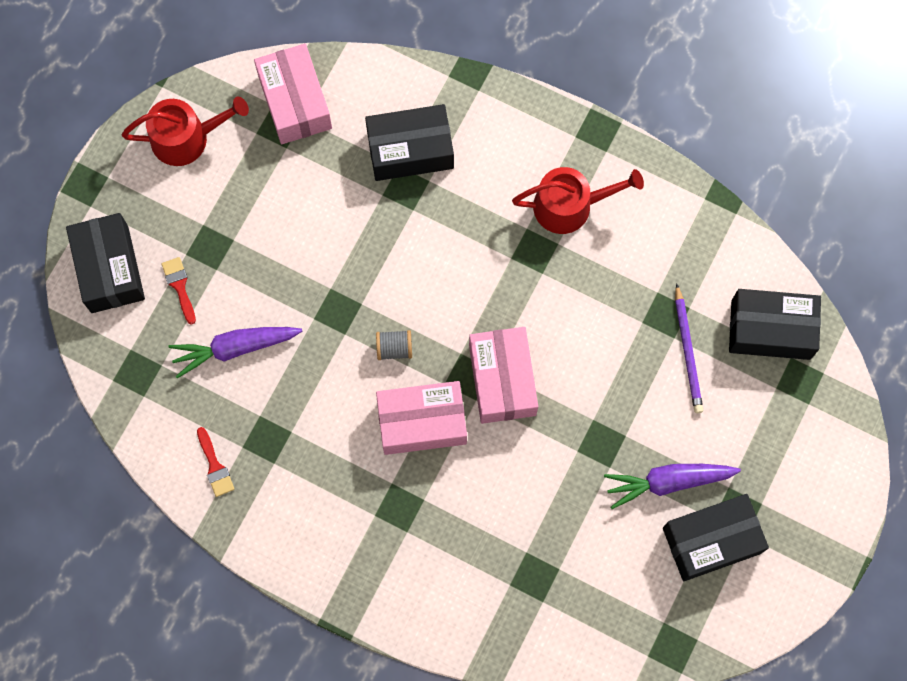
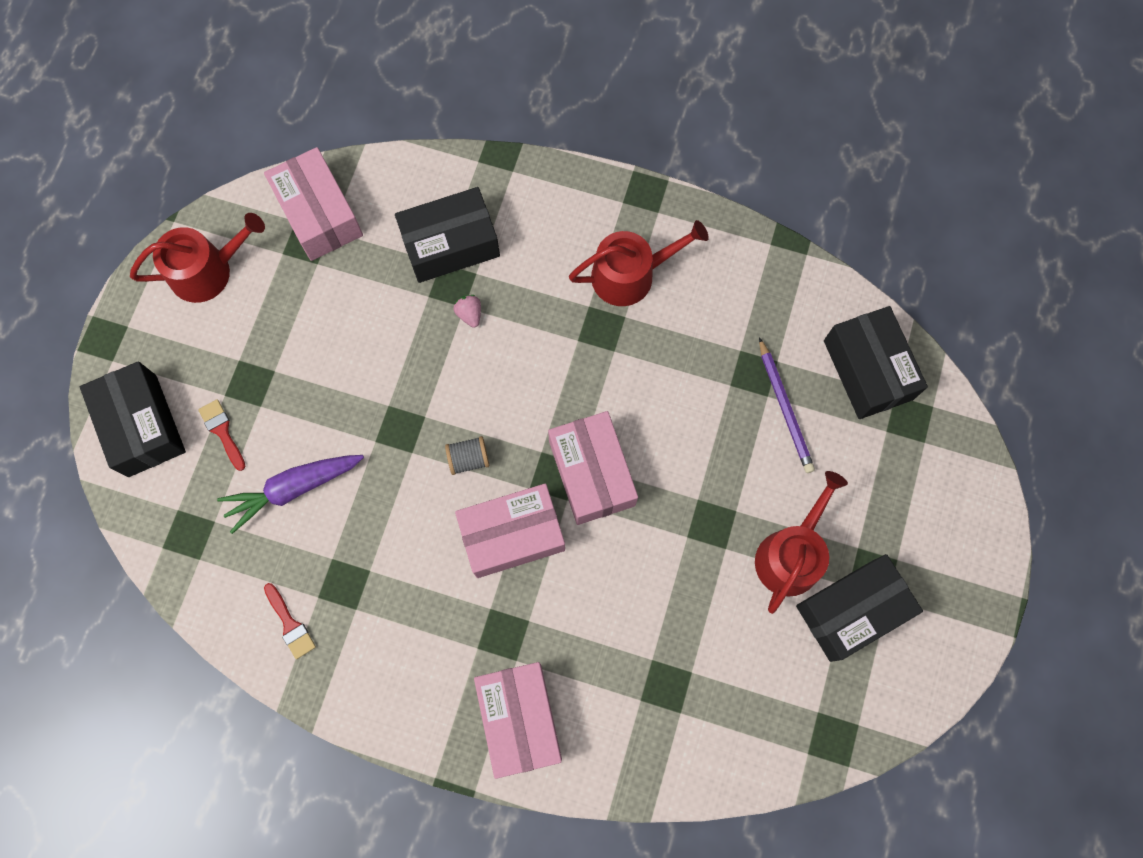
camera: 10 degrees left, 0 degrees up
(401, 581) = (519, 718): none -> pink box
(417, 217) = (469, 314): none -> pink strawberry
(667, 482) = (791, 554): purple carrot -> red watering can
(770, 329) = (868, 370): black box -> black box turned 75 degrees clockwise

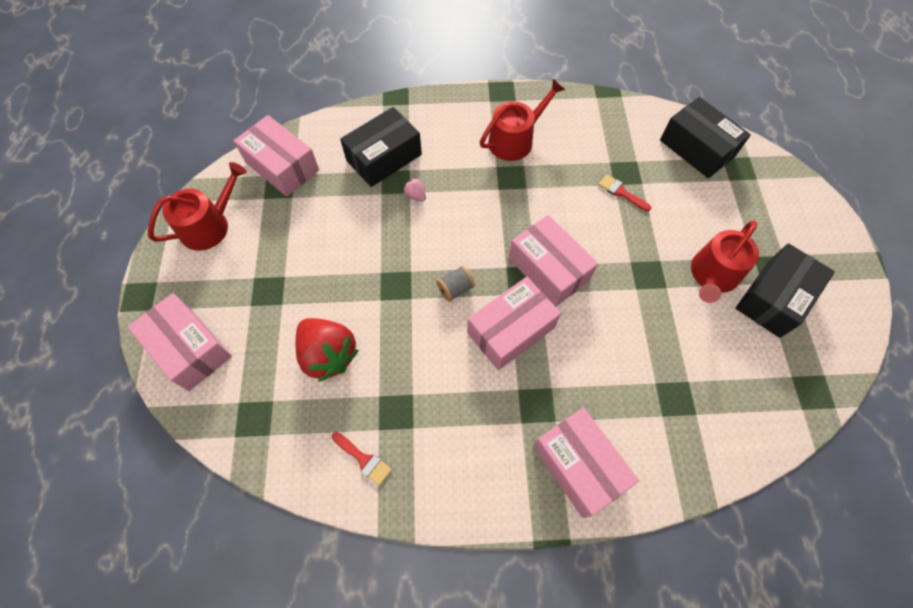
camera: 20 degrees left, 10 degrees down
(142, 425) = (189, 348): black box -> pink box
(222, 431) = (257, 331): red brush -> red brush (621, 192)
(293, 489) = (328, 355): purple carrot -> red strawberry
(785, 408) = (657, 186): purple pencil -> none
(791, 554) = (712, 275): red watering can -> red watering can turned 150 degrees counterclockwise

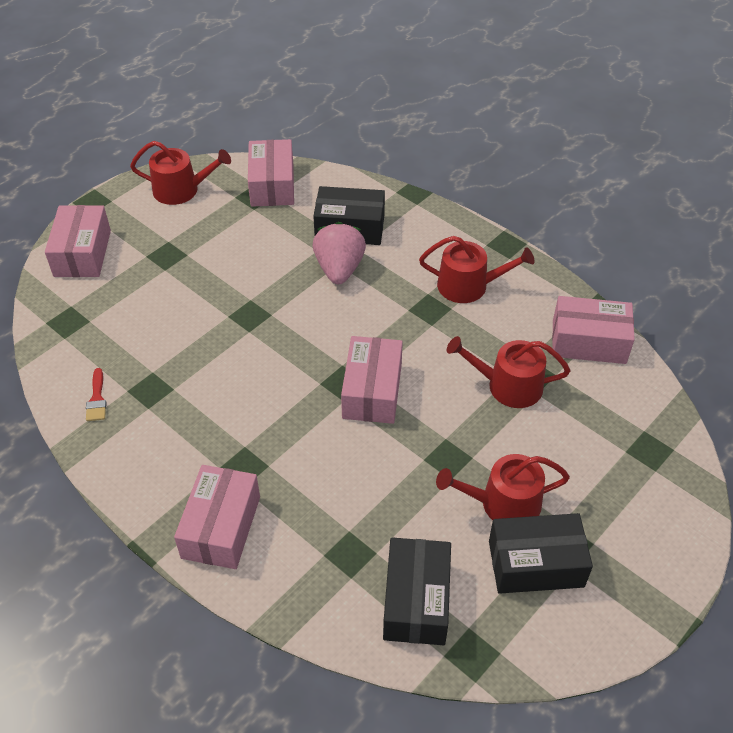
camera: 45 degrees right, 15 degrees down
(328, 355) = (154, 322): red strawberry -> none
(415, 195) = (339, 269): pink strawberry -> pink strawberry, size x2.41
(455, 289) = (286, 349): grey spool -> none
(511, 330) = (289, 406): pink box -> pink box (589, 342)
(621, 192) = (508, 386): red brush -> red watering can
(697, 148) = (628, 405): black box -> black box (416, 601)

